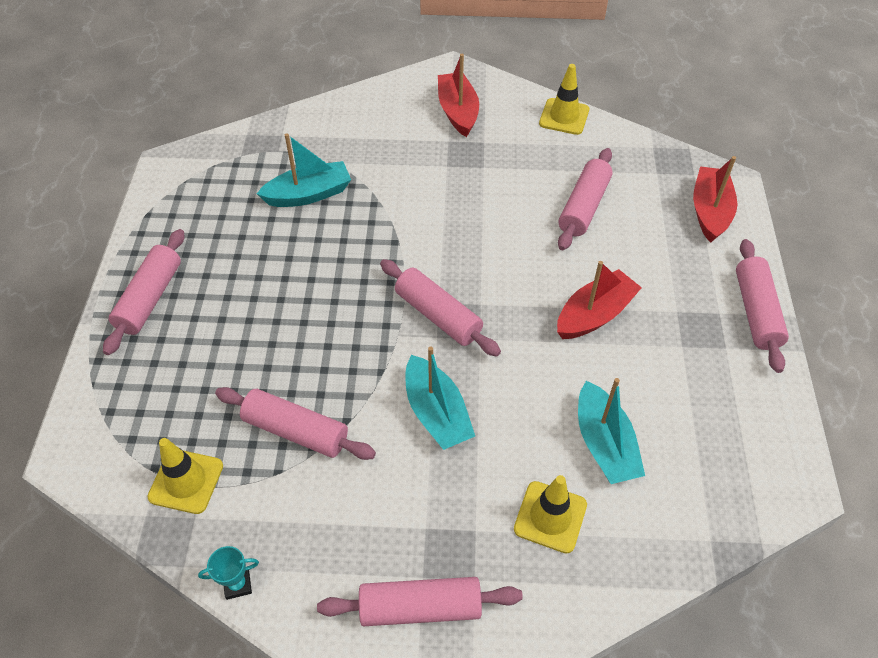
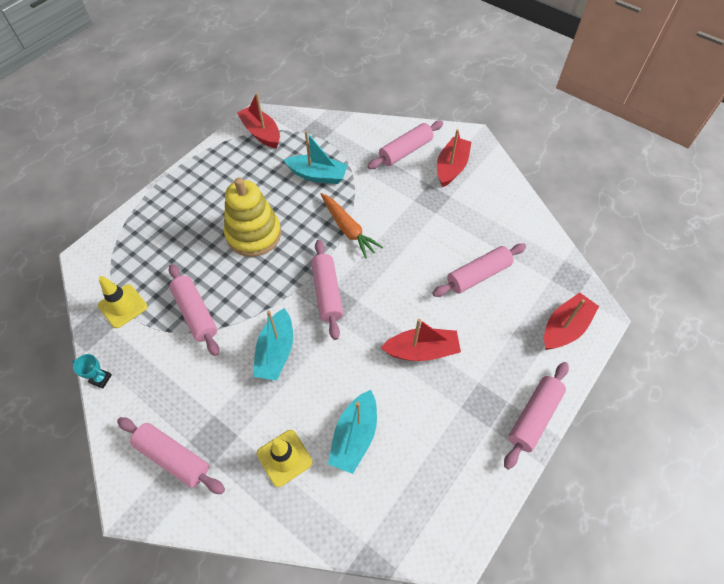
camera: 35 degrees right, 5 degrees up
(150, 298) = (187, 192): pink rolling pin -> pink rolling pin (405, 151)
(189, 181) = (261, 133): none -> red boat
(288, 301) = (254, 234): none -> yellow stacking toy
(400, 234) = (348, 229): none -> orange carrot
(564, 117) = (519, 206): yellow traffic cone -> none

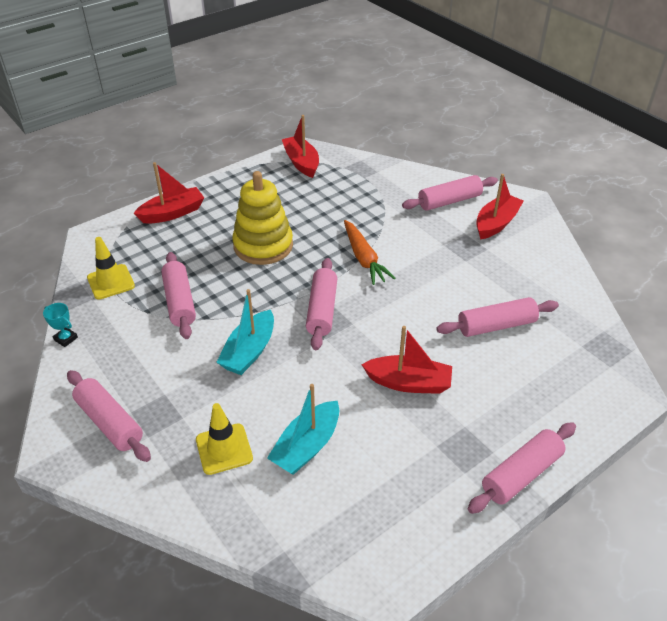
camera: 15 degrees right, 15 degrees down
(318, 175) = (347, 207): turquoise boat -> none
(565, 328) = (585, 395): red boat -> red boat (172, 213)

